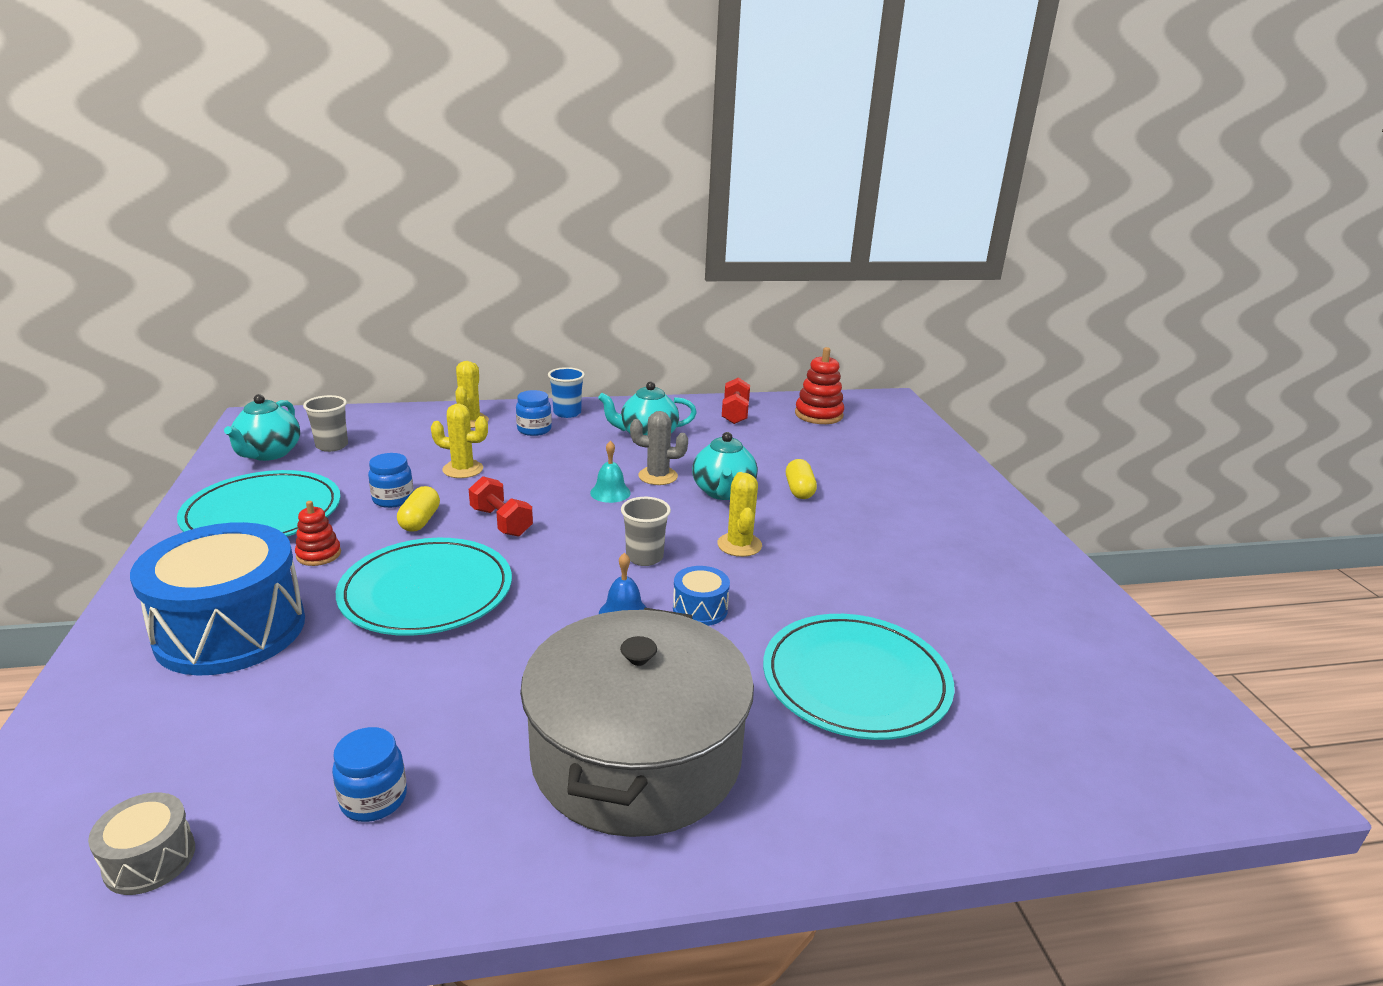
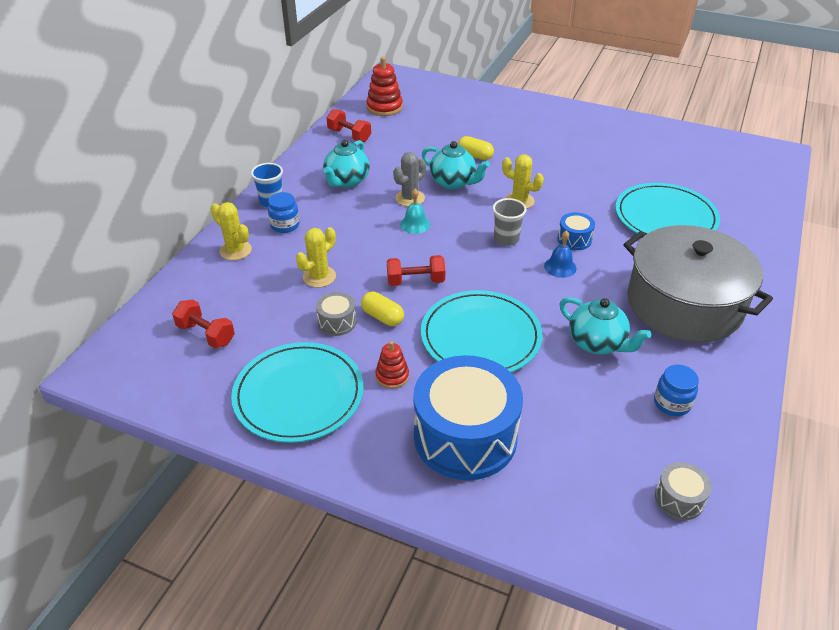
camera: 55 degrees left, 15 degrees up
(269, 453) = (184, 374): turquoise teapot -> turquoise teapot (597, 343)
(332, 446) = (206, 334): grey cup -> red dumbbell
(393, 499) = (337, 322): blue jar -> grey drum

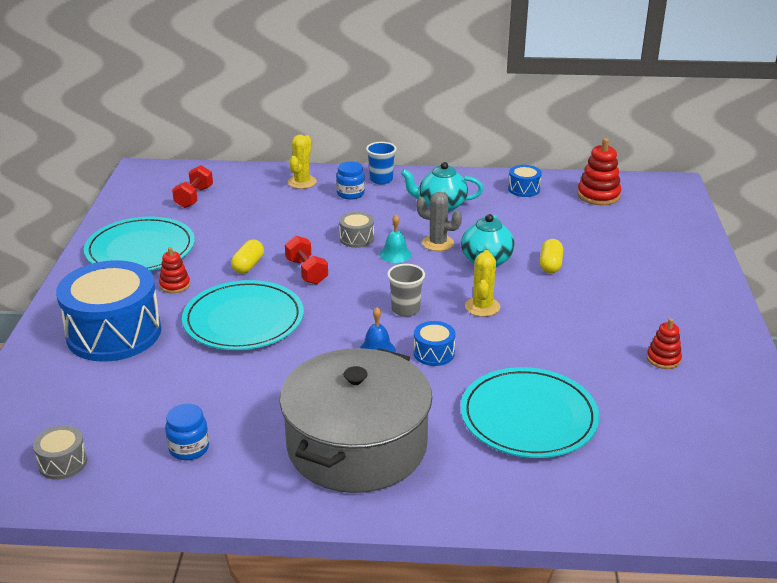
camera: 70 degrees right, 10 degrees down
(319, 277) = (287, 225): yellow cactus -> none
(337, 322) = (232, 246): grey drum -> grey drum (356, 238)
(349, 135) = (524, 189): red dumbbell -> blue drum
(597, 343) = (262, 390): turquoise teapot -> none
(614, 147) = (663, 359): none -> red stacking toy

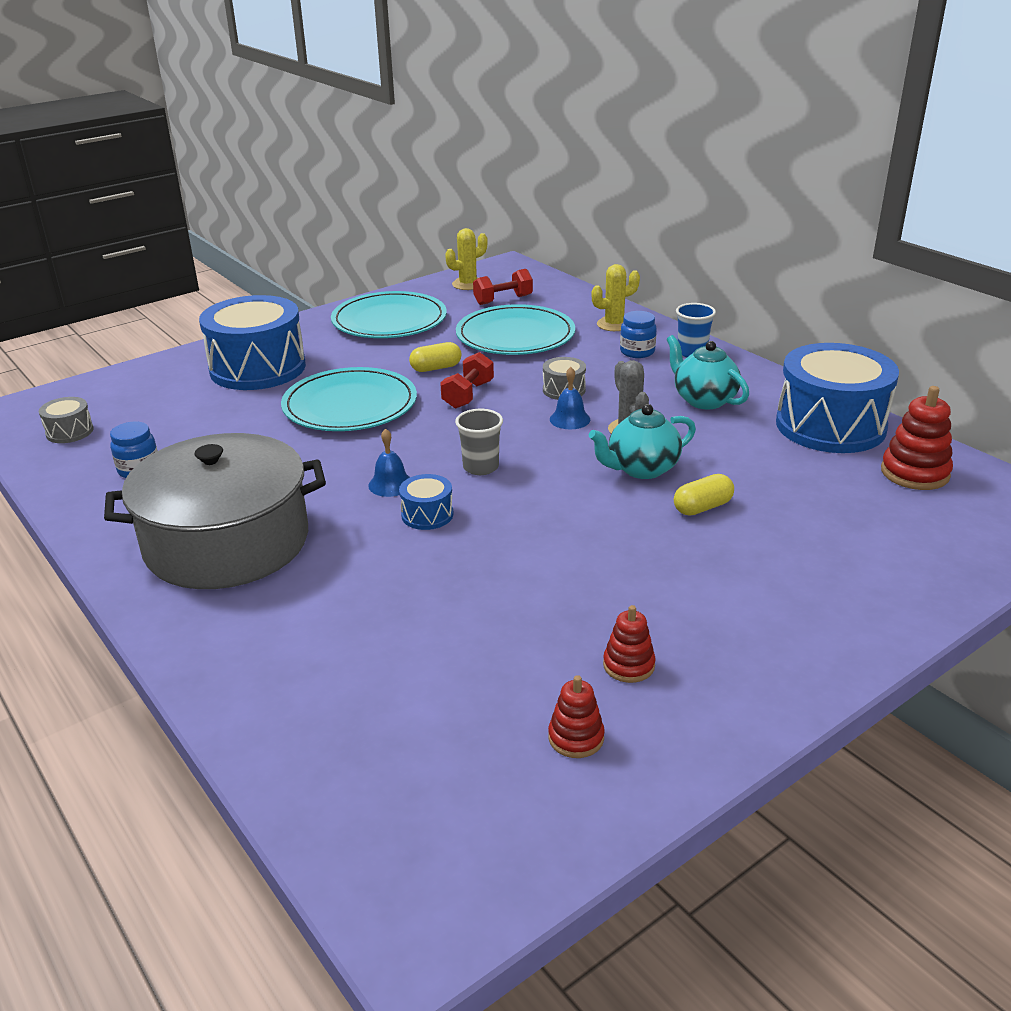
camera: 50 degrees right, 0 degrees up
(175, 285) = (359, 356): red stacking toy -> red stacking toy (576, 738)
(395, 254) = (570, 419): turquoise bell -> blue bell
(482, 307) = (551, 504): yellow cactus -> yellow cactus (468, 284)
(524, 189) = (830, 426): blue drum -> blue drum, size x2.32
(528, 417) = (388, 618): turquoise plate -> turquoise plate (515, 335)

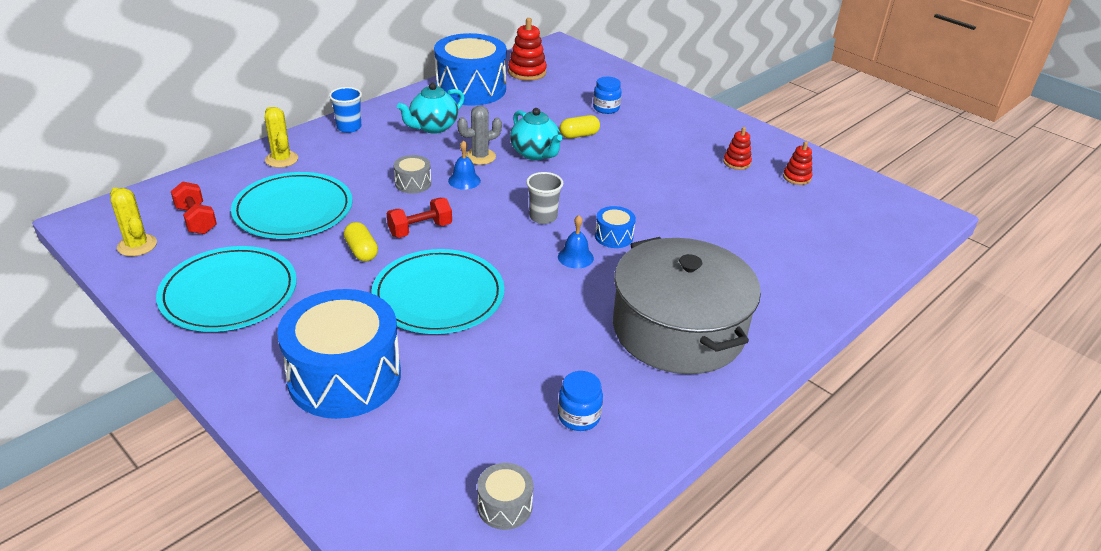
camera: 100 degrees left, 5 degrees up
(468, 395) = (420, 229): red dumbbell -> red dumbbell turned 45 degrees counterclockwise
(637, 352) = (343, 150): blue jar -> blue jar (606, 108)
(702, 507) = (579, 135): yellow capsule -> yellow capsule turned 75 degrees counterclockwise

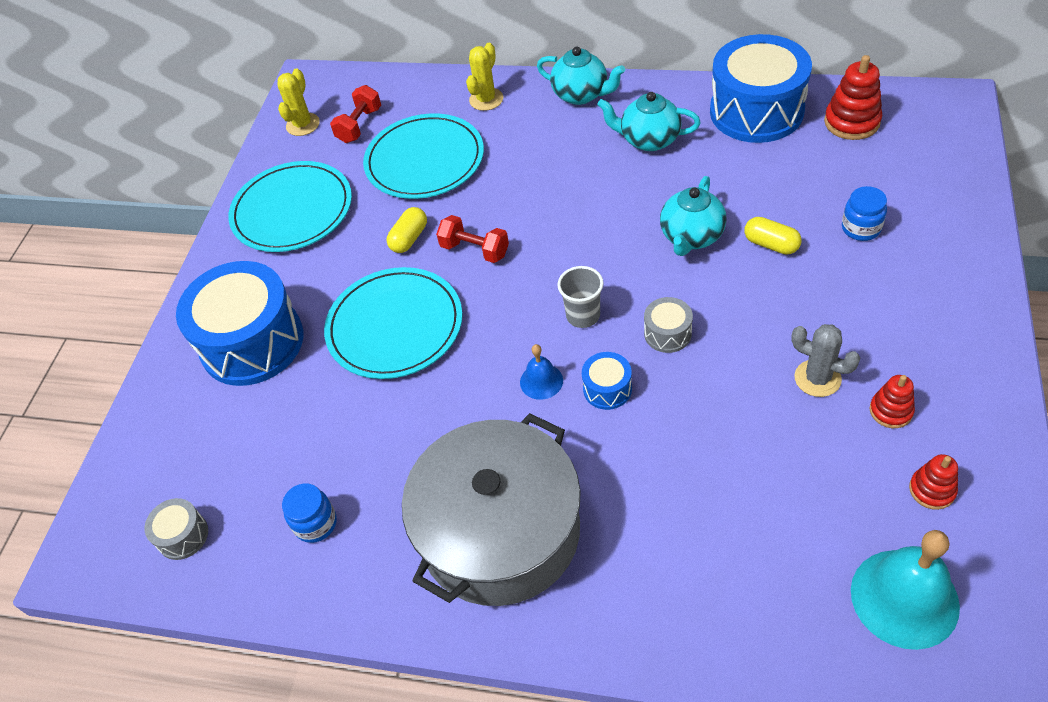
camera: 65 degrees right, 15 degrees up
(349, 127) = (581, 95): blue cup -> turquoise teapot
(413, 183) = (539, 195): grey drum -> grey drum (667, 333)
(464, 180) = (582, 223): blue bell -> none
(480, 157) = (636, 204): grey cactus -> grey cactus (817, 378)
(853, 217) = (904, 598): none -> turquoise bell

